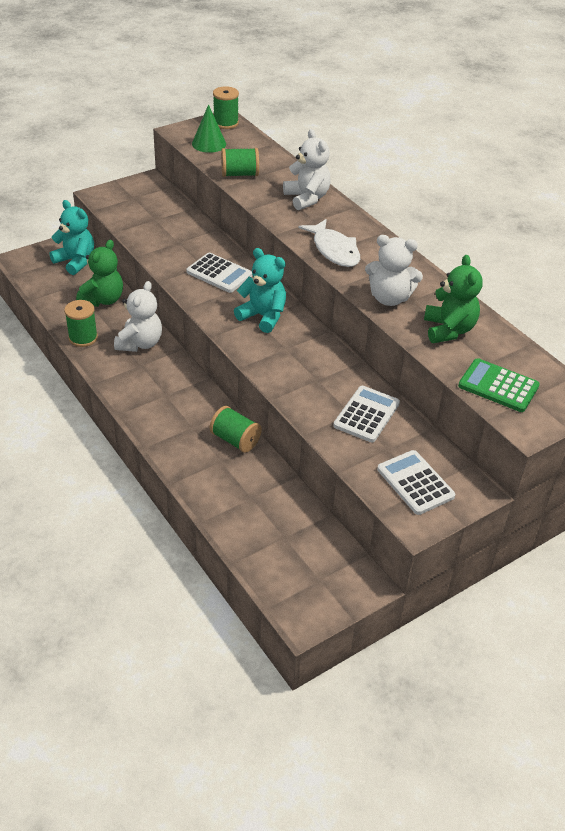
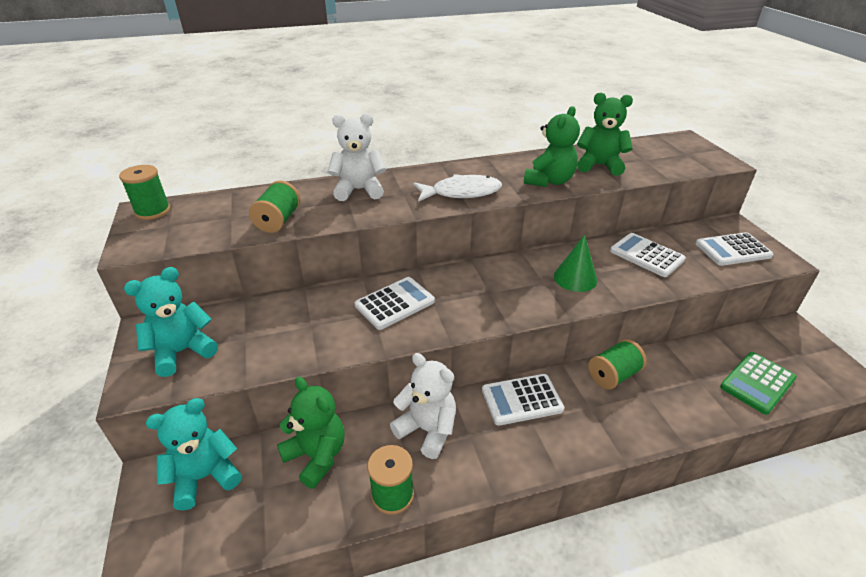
camera: 70 degrees left, 5 degrees down
(186, 387) = (522, 400): none -> white calculator
(209, 144) = (188, 230): green cone -> green cone (575, 278)
(263, 316) = (486, 287): turquoise teddy bear -> turquoise teddy bear (182, 351)
(389, 298) = (549, 181): white teddy bear -> green teddy bear
(498, 386) = (674, 162): green calculator -> green calculator (757, 383)

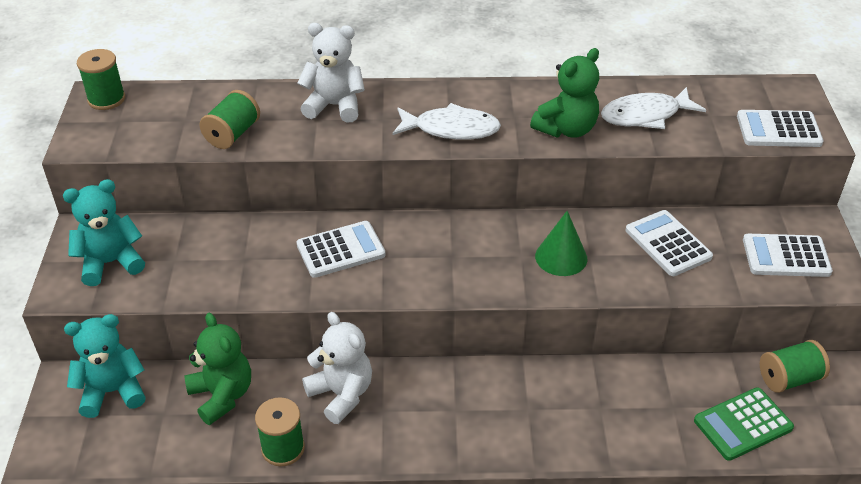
camera: 15 degrees right, 5 degrees up
(522, 400) = (456, 385): white calculator -> white calculator (778, 130)
(599, 165) = (645, 115): green teddy bear -> white fish
(613, 375) = (574, 380): green spool -> green spool (789, 378)

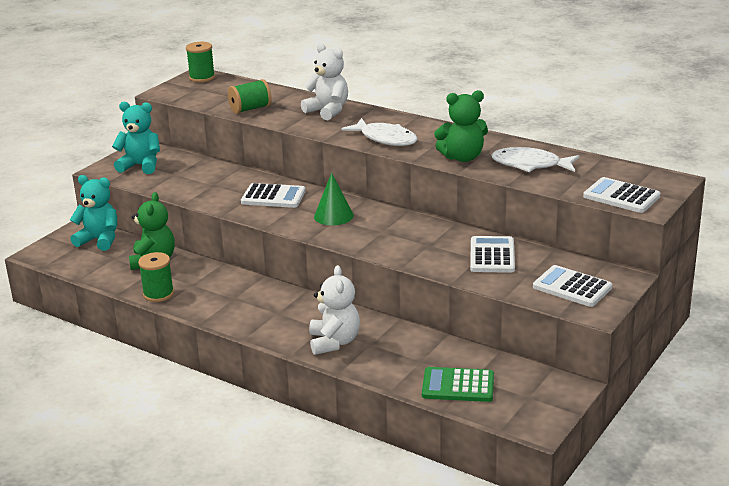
camera: 35 degrees right, 15 degrees down
(341, 394) = (219, 283): white teddy bear -> white teddy bear (334, 342)
(561, 257) = (407, 240): green cone -> green cone (333, 216)
(789, 378) = (526, 377): green spool -> none

